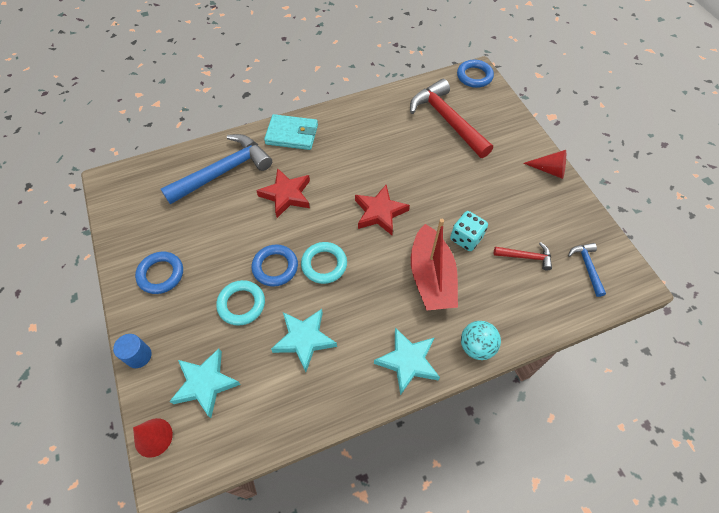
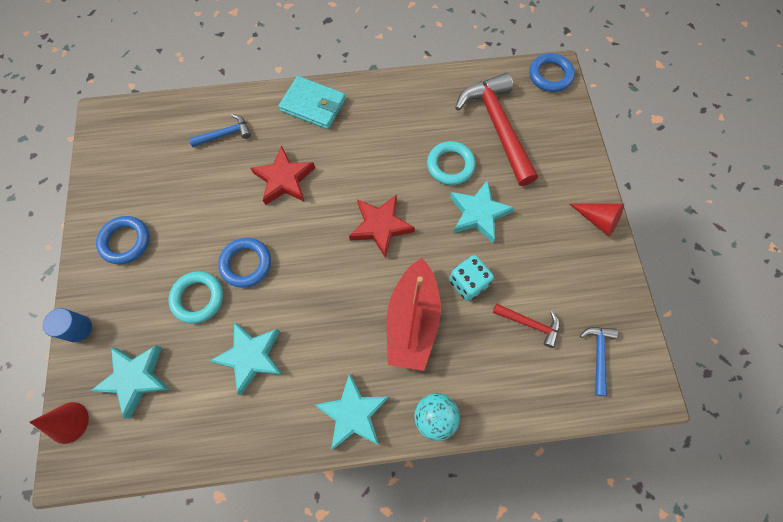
camera: 15 degrees right, 10 degrees up
(223, 171) = (225, 134): blue hammer -> blue hammer, size x0.48
(324, 264) = (299, 274): turquoise ring -> turquoise ring (450, 165)
(455, 185) = (478, 213): none -> turquoise star

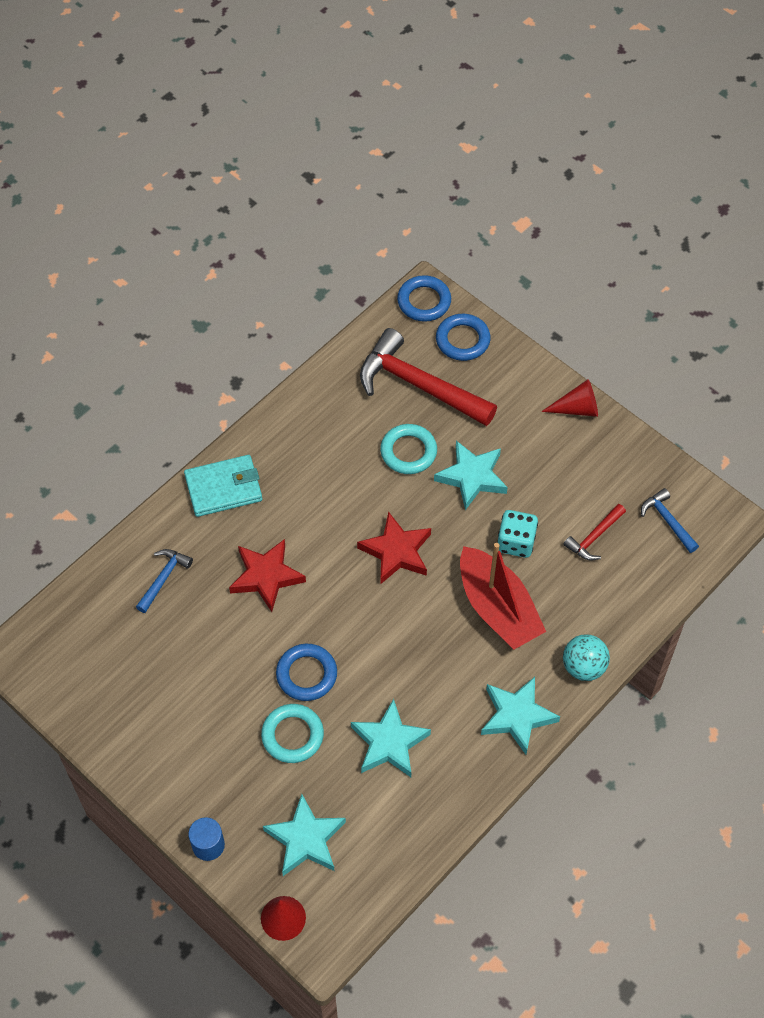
camera: 40 degrees left, 10 degrees down
(125, 241) = (171, 743): blue ring -> blue ring (462, 340)
(529, 324) = (594, 537): red hammer -> red hammer turned 150 degrees clockwise

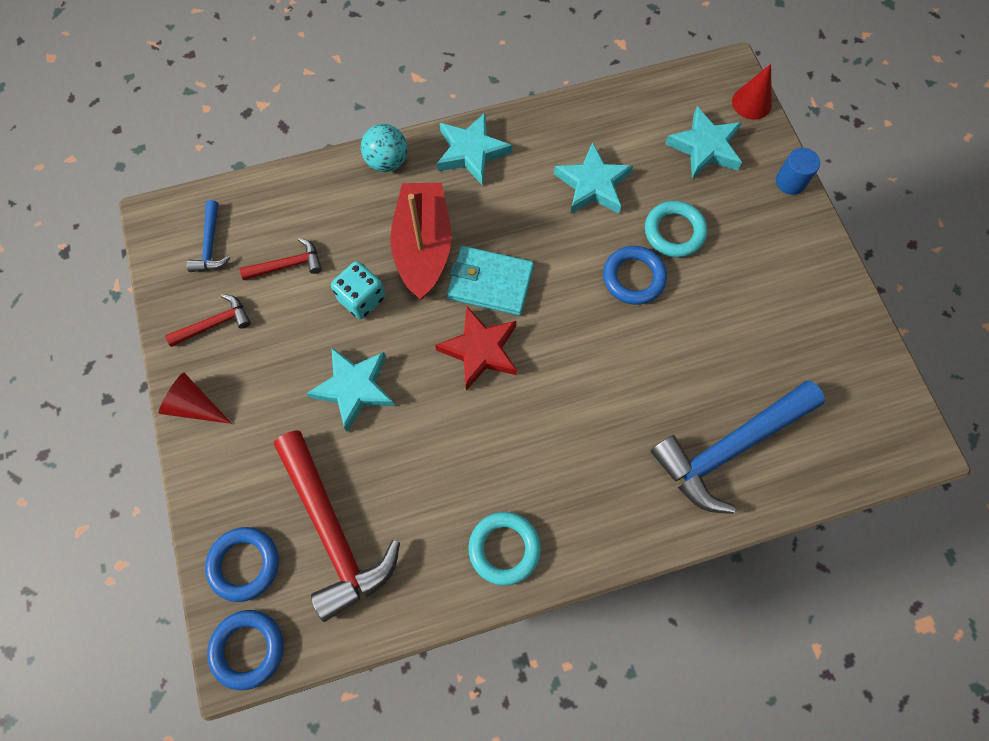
camera: 150 degrees left, 10 degrees up
(163, 578) = (730, 448): blue hammer -> blue hammer, size x2.09
(223, 488) = (619, 521): turquoise wallet -> turquoise wallet (490, 283)
(266, 576) = (623, 393): red star -> none
(408, 452) = (398, 454): turquoise ring -> turquoise ring (504, 548)
(611, 467) = (214, 324): none -> red hammer

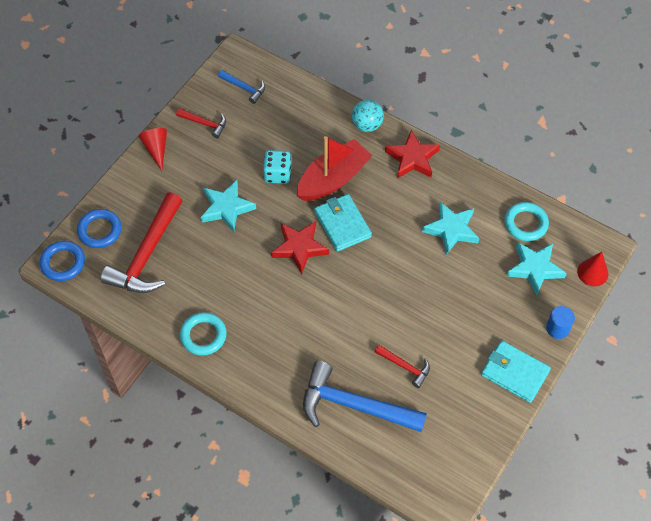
camera: 50 degrees right, 10 degrees down
(210, 244) = (244, 88): blue hammer -> blue hammer turned 105 degrees counterclockwise
(287, 265) = (265, 128): red hammer -> red hammer (405, 367)
(471, 152) = (412, 158): turquoise star -> red star
(633, 277) = (412, 290): blue ring -> none
(674, 232) = (462, 290): turquoise ring -> turquoise ring (525, 223)
(811, 259) = (515, 373): none -> turquoise wallet

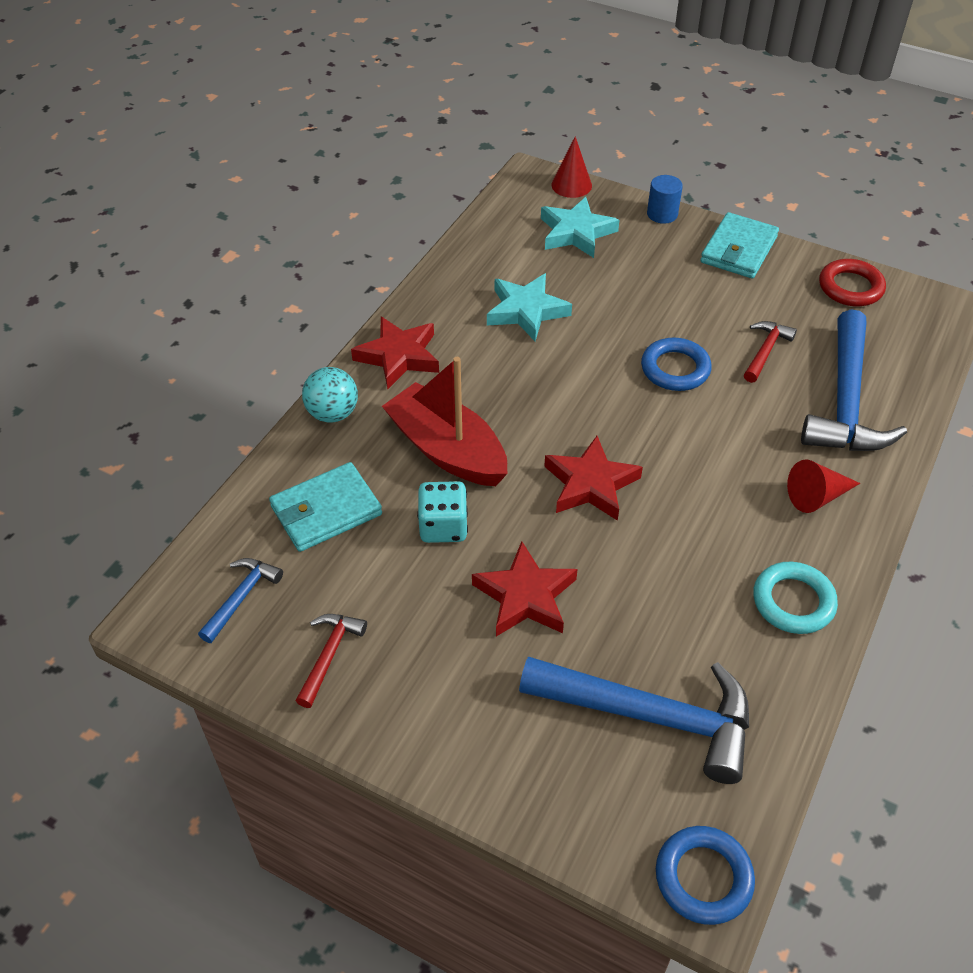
camera: 95 degrees left, 10 degrees down
(100, 230) = (611, 815): blue ring -> blue ring (675, 369)
(147, 254) = (650, 716): red hammer -> blue hammer
(156, 149) = (396, 736): red cone -> red cone (817, 496)
(226, 208) = (525, 596): turquoise star -> red star
(342, 224) = (536, 433): turquoise wallet -> turquoise wallet (326, 510)
(470, 441) = (850, 287): none -> red ring
(525, 223) = (505, 241): turquoise ring -> none

